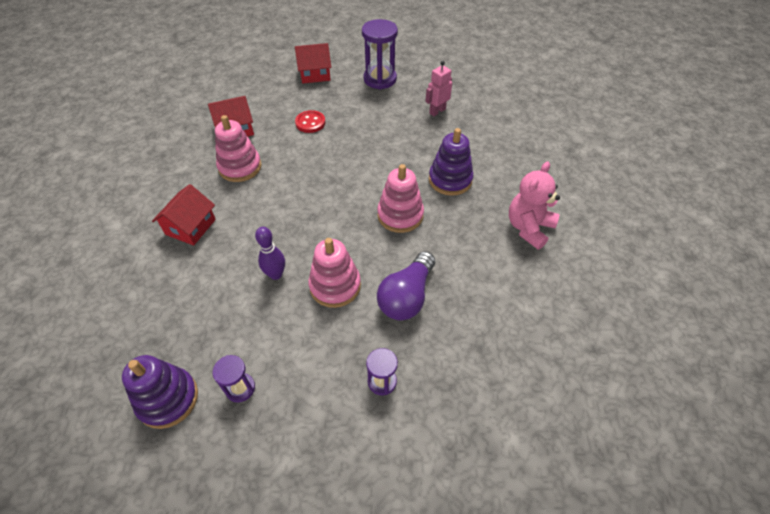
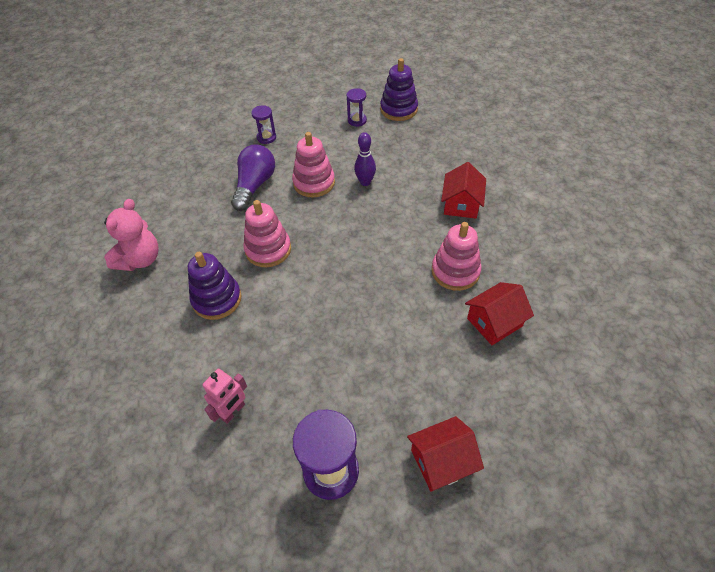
camera: 170 degrees right, 0 degrees up
(310, 123) = (405, 352): red button -> none

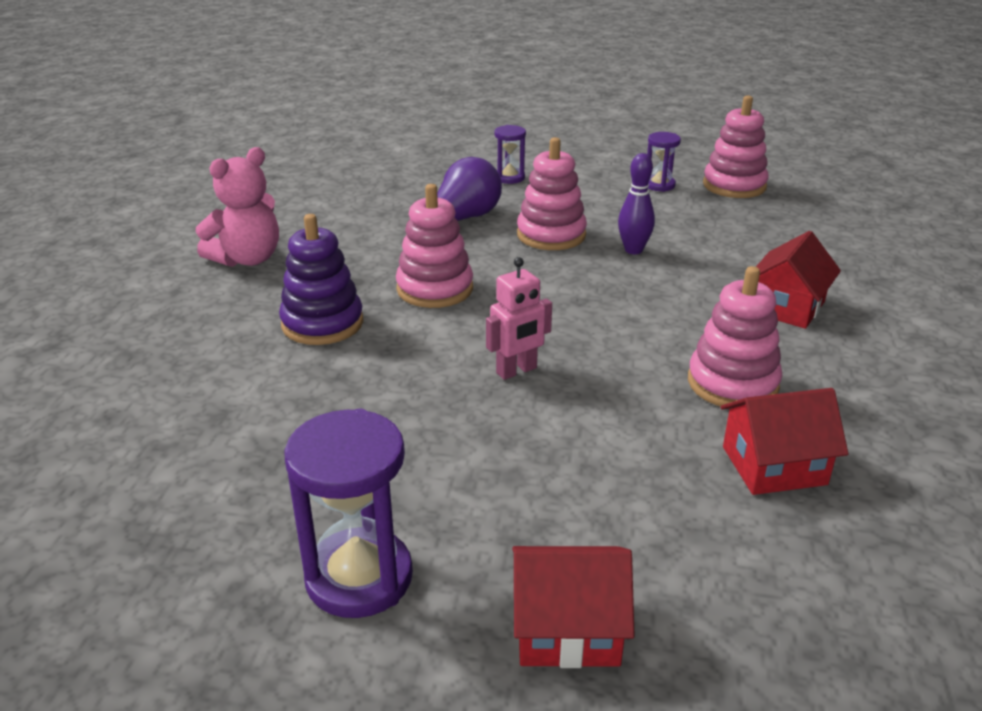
camera: 20 degrees right, 20 degrees down
(233, 411) = (256, 454): pink robot -> pink robot (517, 371)
(398, 109) = (734, 186): purple stacking toy -> pink stacking toy

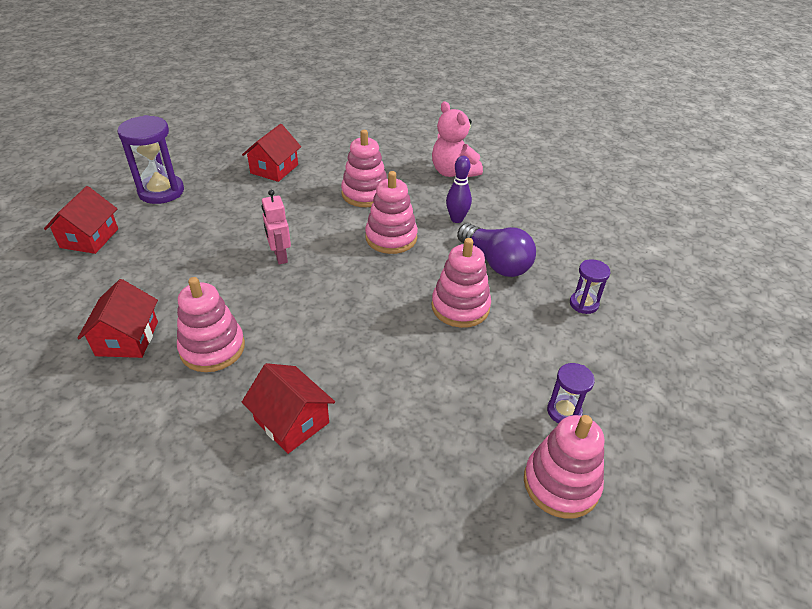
camera: 100 degrees right, 10 degrees up
(245, 435) = (274, 169): none -> red house
(322, 323) = (365, 194): purple stacking toy -> pink stacking toy
(633, 250) = (421, 350): purple bowling pin -> purple bowling pin (456, 219)

